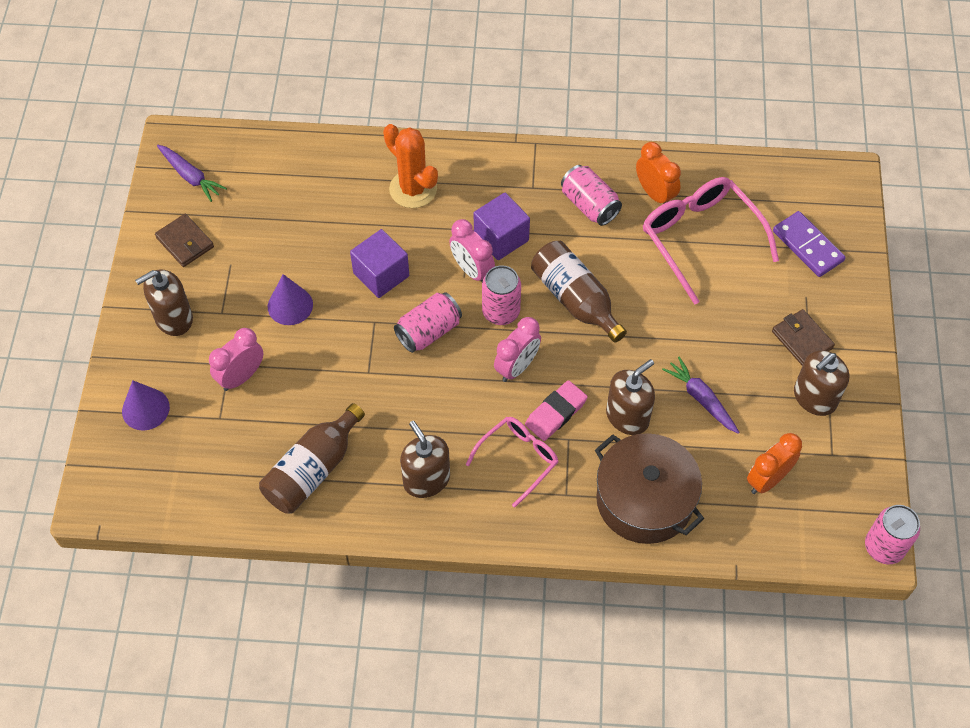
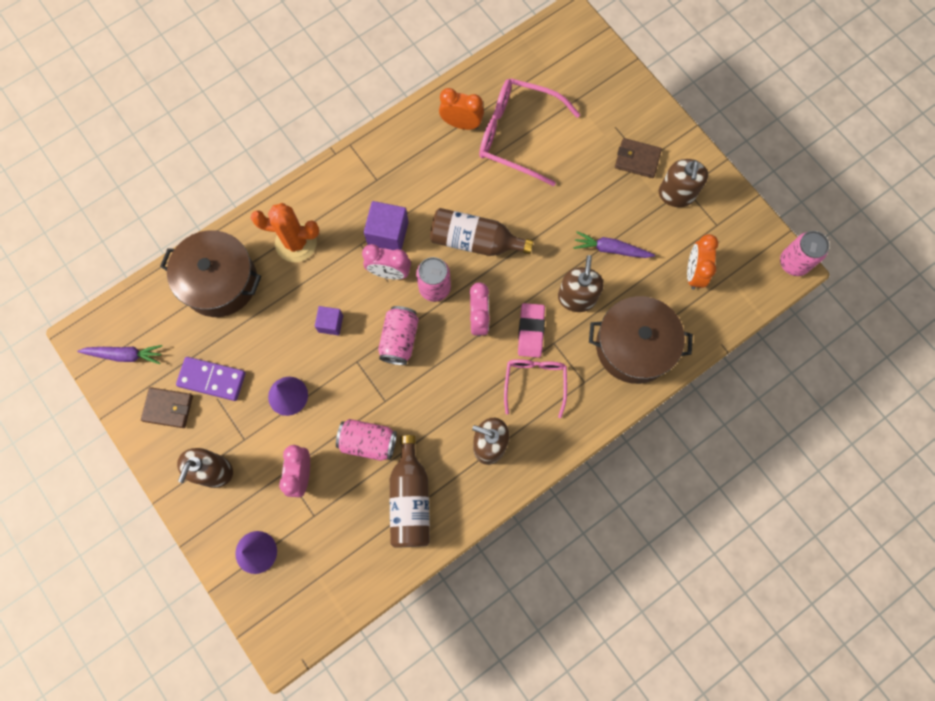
camera: 40 degrees left, 15 degrees up
(320, 175) = (219, 281): none -> brown pot
(381, 275) = (330, 323): purple cube -> purple cube, size x0.61
(589, 205) = (426, 164): pink can -> pink can (368, 442)
(808, 246) = (588, 89): purple domino -> purple domino (212, 379)

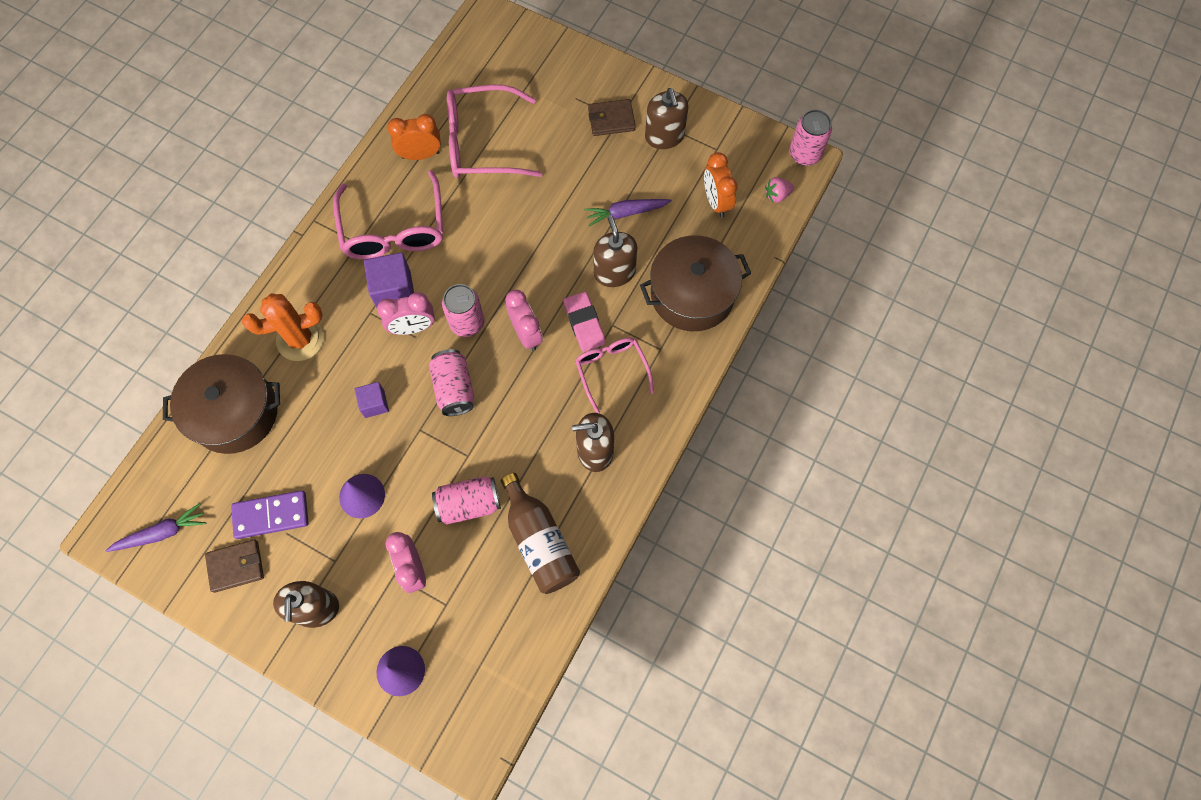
camera: 25 degrees left, 5 degrees down
(411, 180) = (394, 229): none -> pink glasses
(475, 241) = (487, 260): brown bottle -> none
(750, 290) = (777, 195): none -> pink strawberry

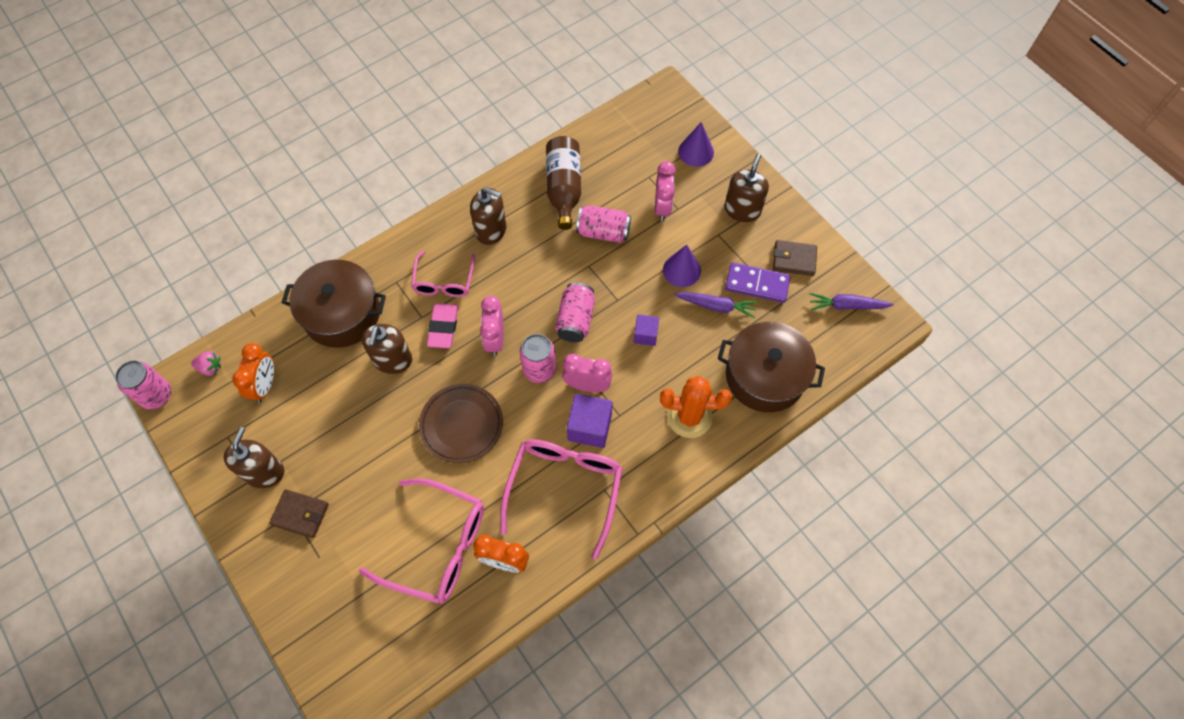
camera: 155 degrees left, 5 degrees down
(515, 243) = (461, 425): none -> brown plate
(626, 213) = (349, 410): purple carrot -> purple carrot (716, 306)

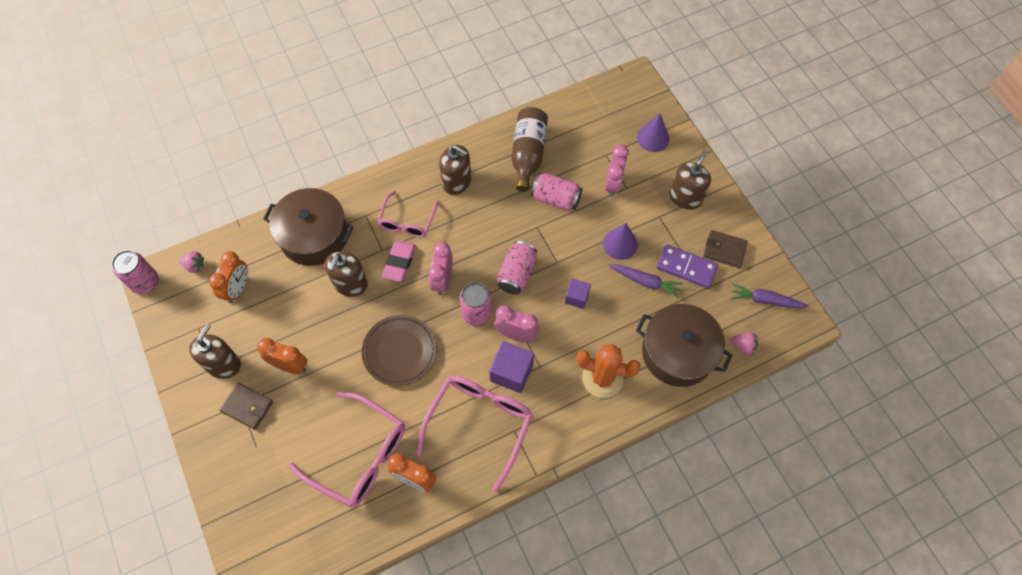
camera: 10 degrees right, 0 degrees up
(341, 461) = (290, 365): none -> orange clock
(832, 358) = (743, 346): none -> pink strawberry

